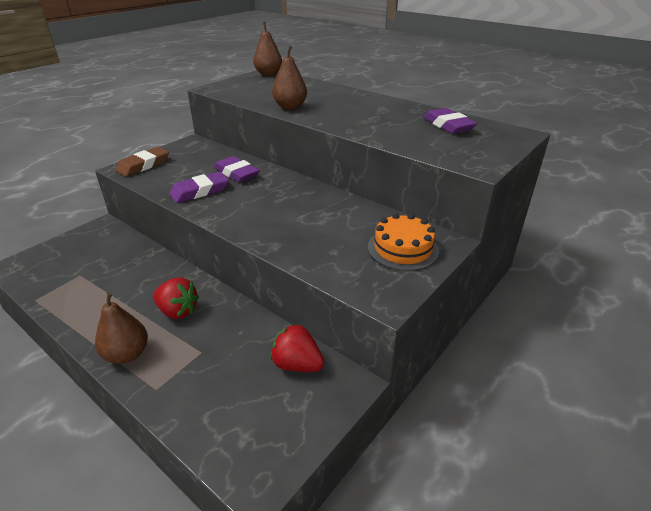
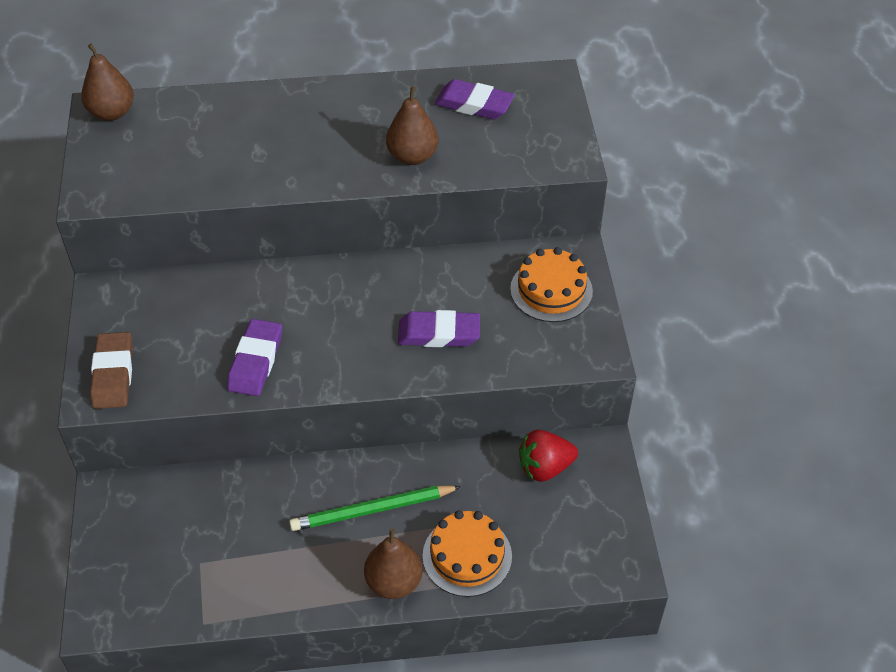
camera: 45 degrees left, 15 degrees up
(177, 311) = (373, 510): red strawberry -> green pencil
(180, 375) = (467, 556): none -> orange cake
(236, 173) = (253, 305): purple eraser -> purple eraser (439, 333)
(290, 107) = (261, 175): brown pear -> brown pear (412, 156)

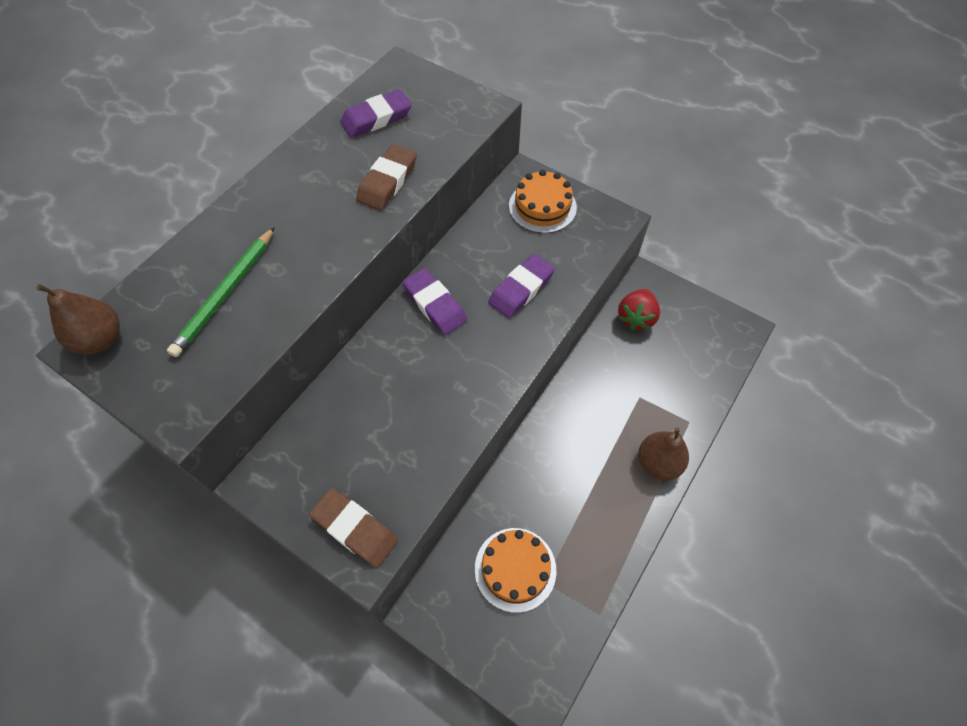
camera: 50 degrees left, 10 degrees up
(256, 361) = (439, 417): purple eraser -> purple eraser (435, 305)
(373, 510) = (590, 436): green pencil -> green pencil (225, 293)
(412, 156) = (387, 181): brown pear -> brown eraser
(467, 556) = (669, 406): orange cake -> orange cake (515, 569)

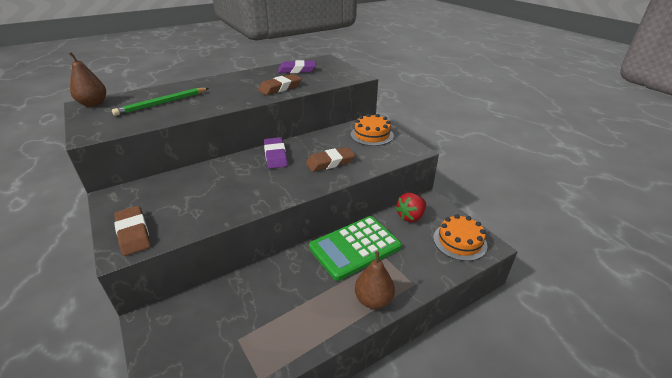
camera: 25 degrees right, 25 degrees down
(515, 569) = (224, 322): orange cake -> orange cake (459, 241)
(521, 289) = (330, 162): purple eraser -> brown eraser
(596, 396) = (355, 247): none -> green calculator

